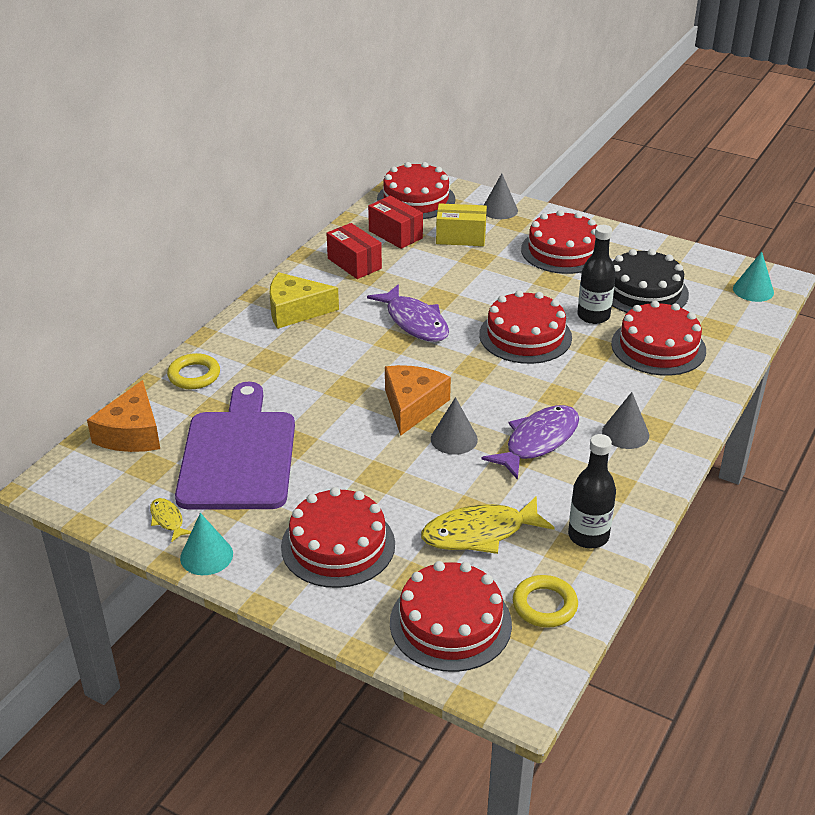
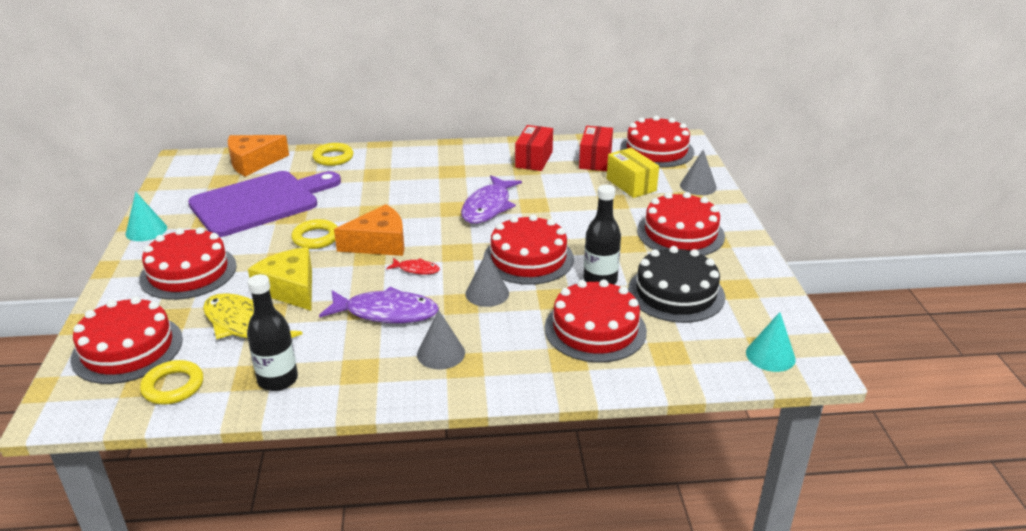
camera: 55 degrees right, 5 degrees down
(168, 520) = (174, 205): yellow fish -> none
(295, 310) = (447, 161): yellow cheese -> yellow cheese (290, 289)
(359, 440) = (316, 238): none -> yellow ring
(454, 439) = (353, 274): grey cone -> grey cone (487, 293)
(482, 400) = (416, 269): none -> red fish

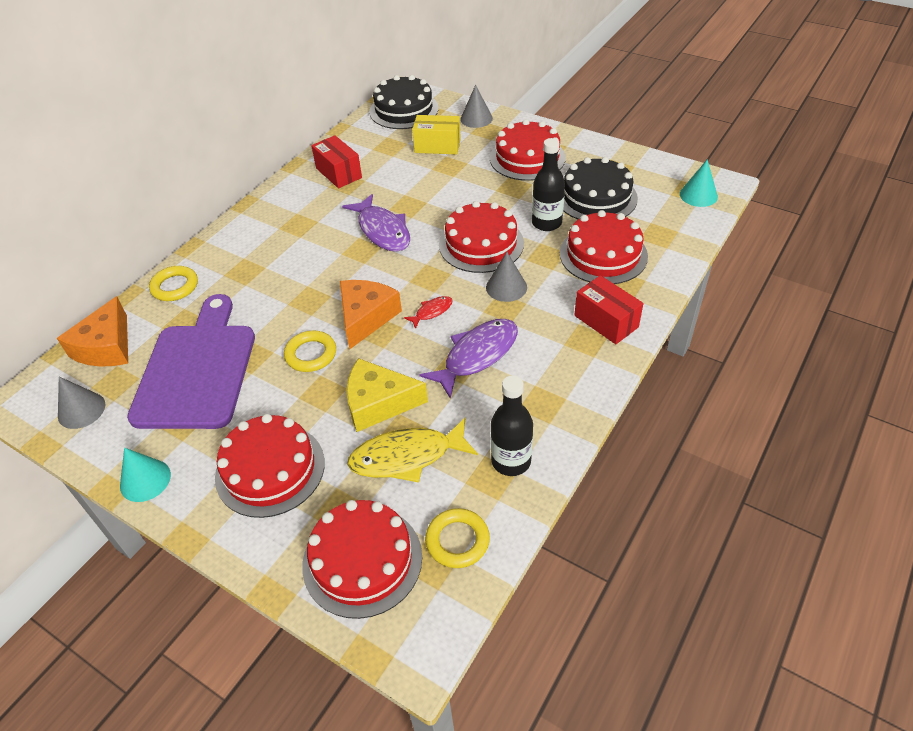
camera: 50 degrees left, 15 degrees up
(441, 353) = (561, 347): grey cone -> grey cone (81, 410)
(595, 160) = (380, 144): red box -> red box (606, 321)
(656, 150) = (404, 110): red cake -> black cake

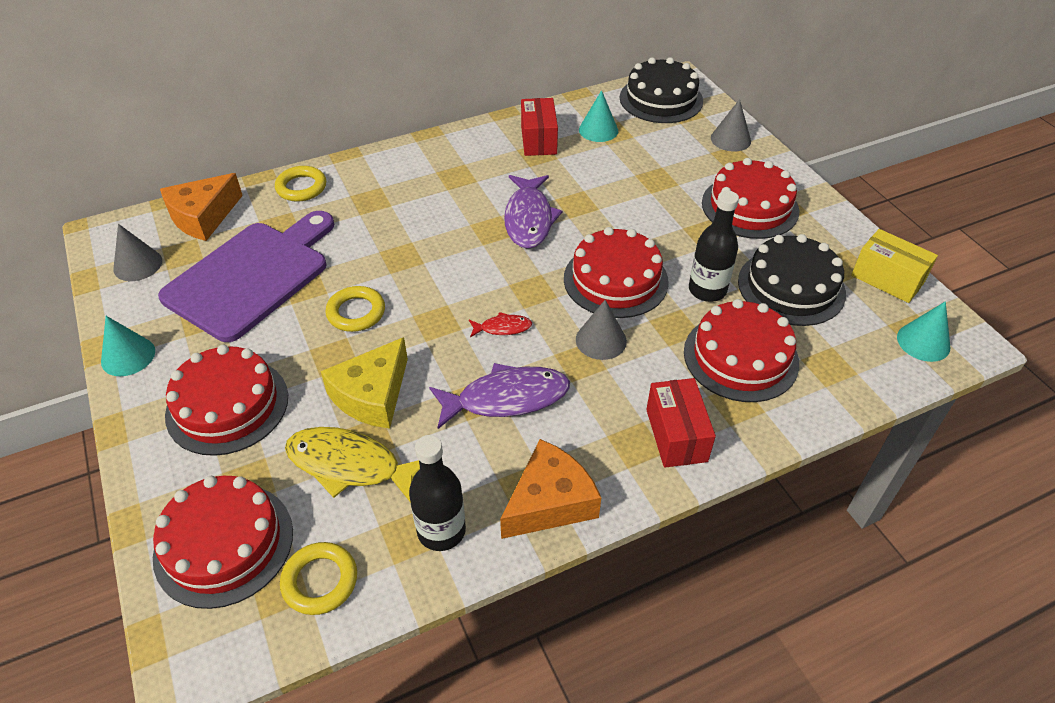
camera: 30 degrees right, 0 degrees up
(366, 317) = (436, 301): orange cheese -> orange cheese (549, 502)
(377, 148) = (598, 130): none -> turquoise cone
(378, 403) = (372, 395): yellow cheese -> yellow cheese turned 90 degrees counterclockwise
(437, 146) = (662, 152): yellow box -> yellow box (887, 279)

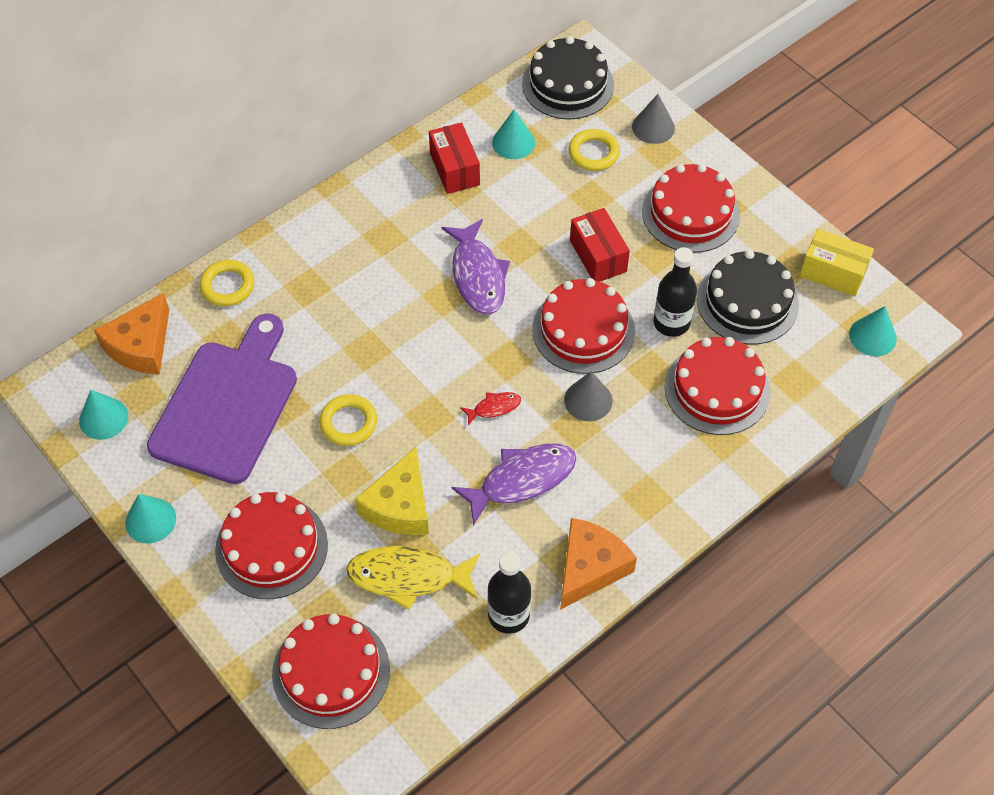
camera: 15 degrees left, 10 degrees up
(138, 265) = (103, 418): grey cone -> turquoise cone
(320, 581) = (425, 681): yellow ring -> yellow ring (593, 153)
(676, 435) = (679, 480): red box -> red box (598, 256)

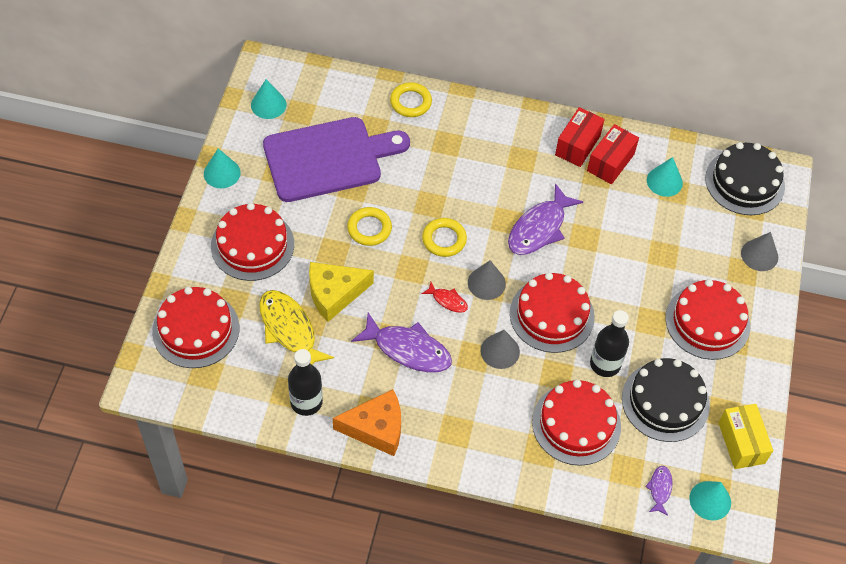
camera: 50 degrees right, 0 degrees up
(141, 346) = (331, 89): orange cheese -> none
(502, 361) = (486, 283): none -> grey cone
(593, 153) = (701, 233): yellow ring -> yellow ring (444, 239)
(598, 256) = (619, 287): red box -> red box (577, 145)
(833, 367) = (660, 489): none -> purple fish

